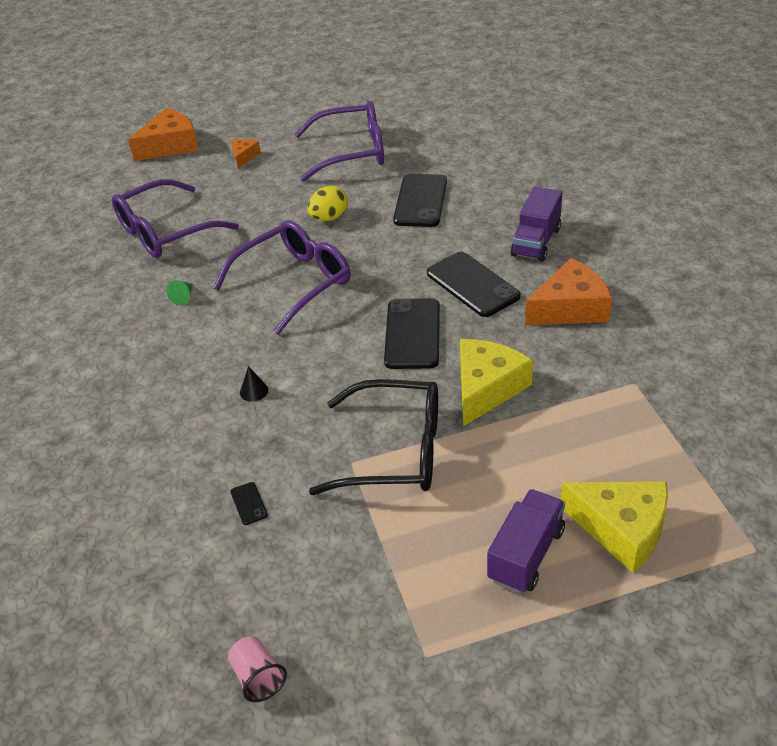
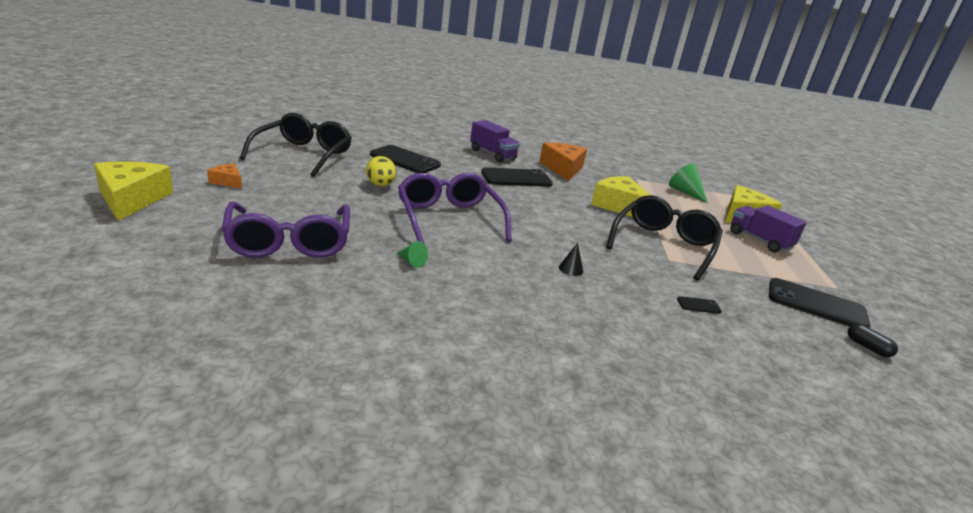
camera: 75 degrees left, 15 degrees down
(170, 146) = (131, 199): orange cheese -> yellow cheese
(258, 677) = (867, 347): pink cup -> black capsule
(352, 152) = (303, 154): purple glasses -> black glasses
(412, 334) = (550, 206): black phone -> black phone (816, 304)
(648, 445) = (685, 192): none -> green cone

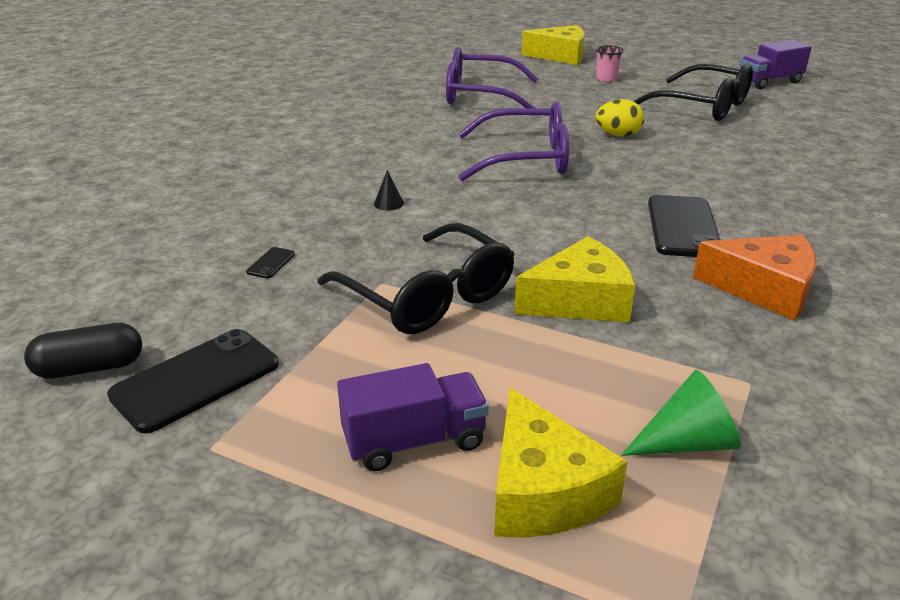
camera: 115 degrees right, 5 degrees up
(227, 181) = (606, 79): orange cheese -> pink cup
(405, 160) = (719, 156): black phone -> none
(411, 262) = (432, 132): green cone -> none
(492, 154) = (800, 227): purple truck -> purple truck (769, 82)
(867, 347) = (89, 368): black capsule -> black capsule, size x1.59

